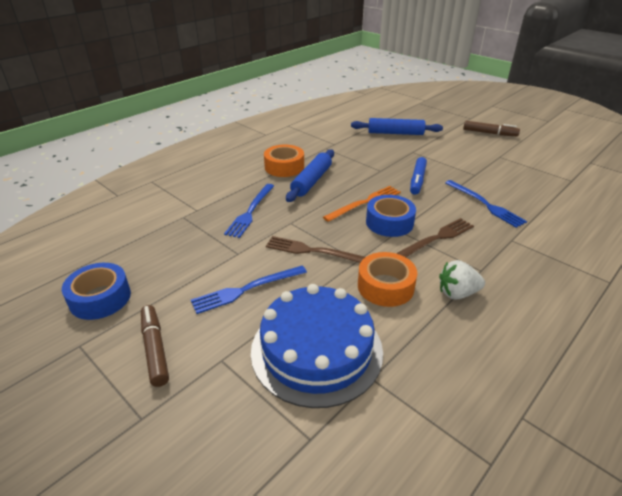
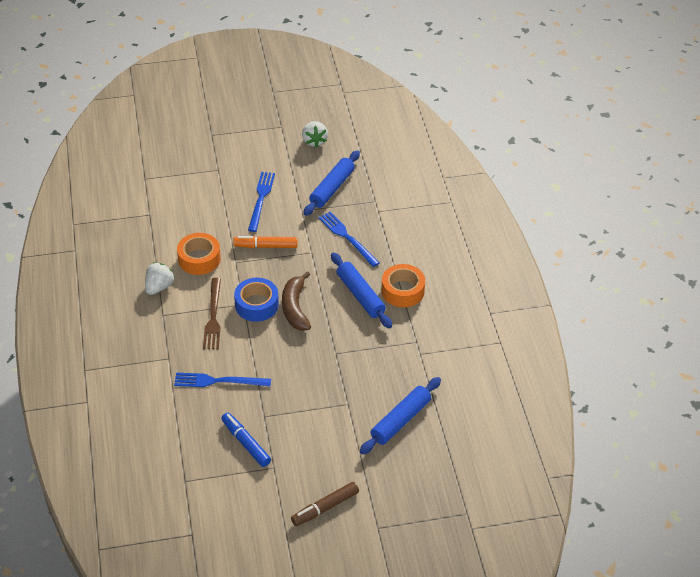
camera: 125 degrees right, 10 degrees up
(100, 298) = (314, 141): blue tape -> white strawberry
(155, 349) = (250, 150): brown marker -> none
(184, 248) = (332, 188): none -> blue rolling pin
(314, 251) = (265, 246): brown fork -> orange marker
(316, 350) = (187, 204): blue cake -> none
(365, 203) = (295, 308): orange fork -> brown banana
(417, 180) = (295, 366): blue marker -> blue marker (246, 443)

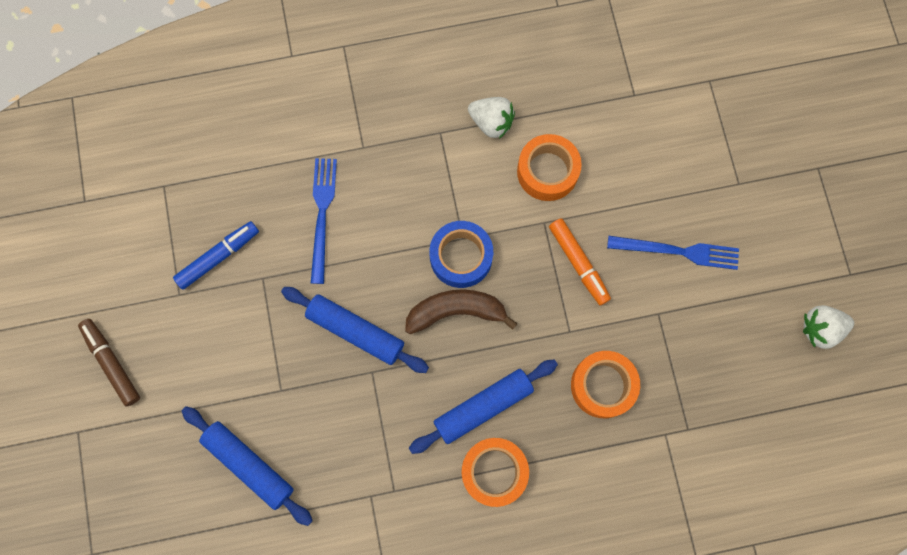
camera: 90 degrees right, 30 degrees up
(213, 316) = (437, 199): brown fork -> none
(265, 246) = (578, 263): orange marker -> orange marker turned 150 degrees clockwise
(332, 188) = (711, 359): blue rolling pin -> blue rolling pin (356, 331)
(347, 238) = (603, 385): blue fork -> orange tape

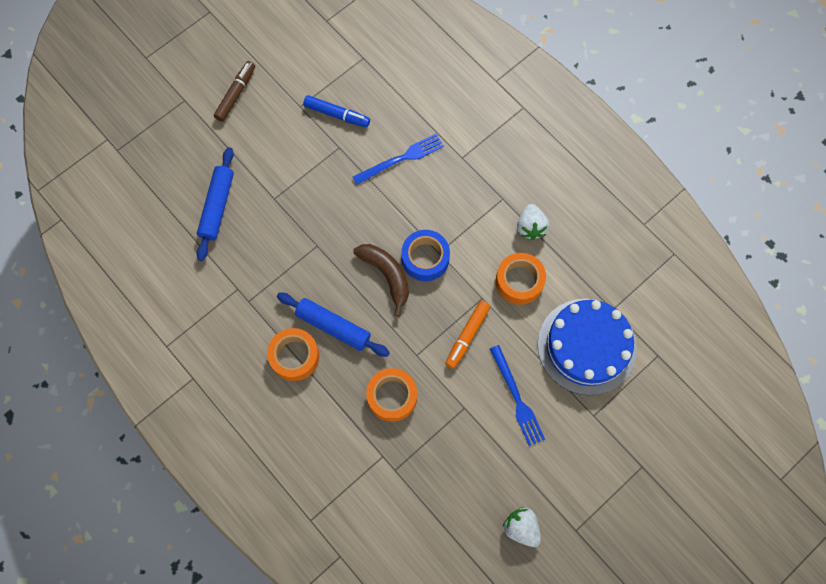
camera: 60 degrees right, 5 degrees down
(356, 331) = (337, 221): blue rolling pin -> none
(660, 145) = (587, 346): none -> blue cake

